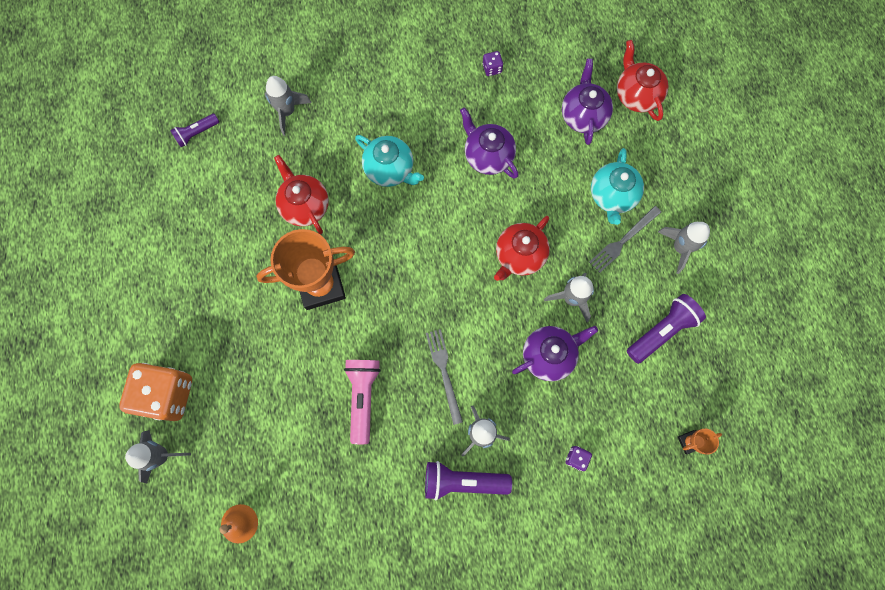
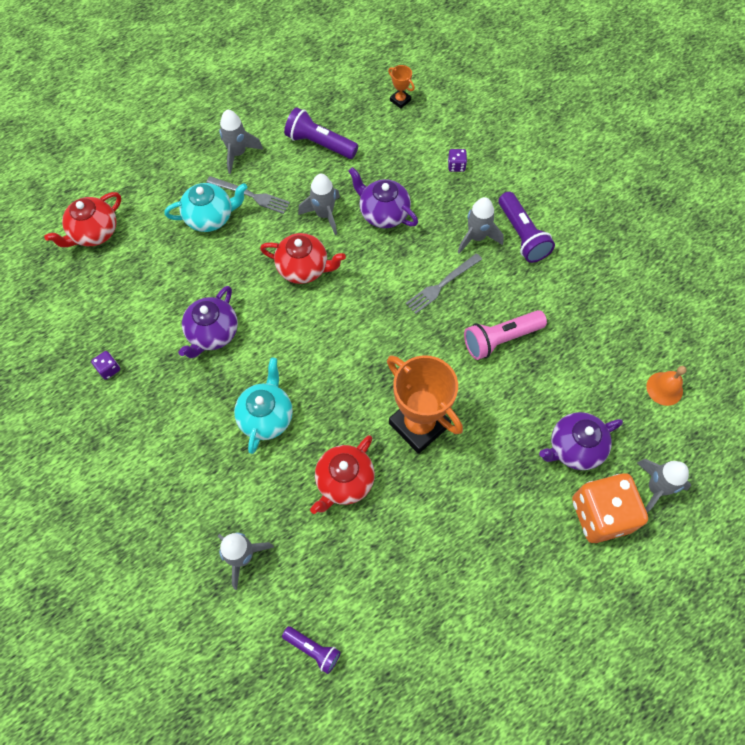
camera: 115 degrees left, 10 degrees down
(583, 115) = (134, 268): purple teapot -> purple teapot (574, 448)

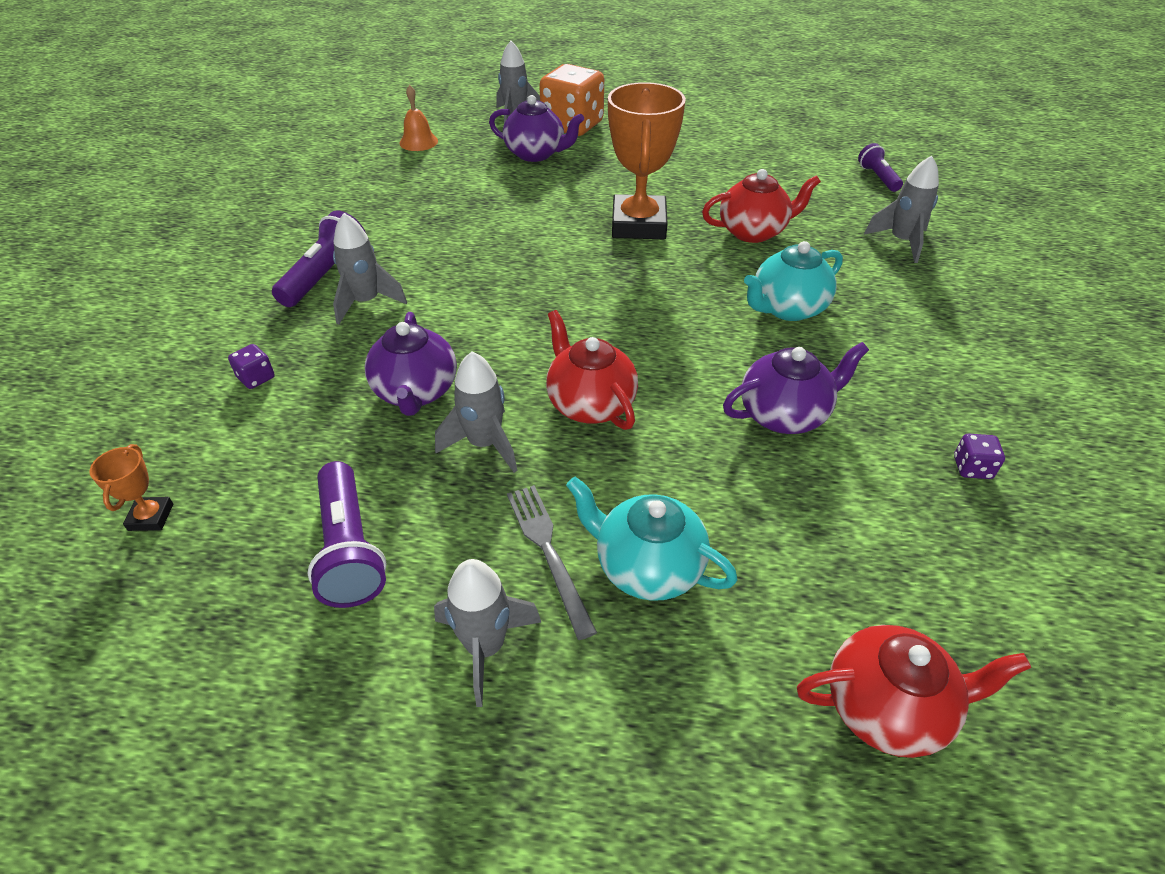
camera: 135 degrees left, 20 degrees down
(442, 285) = (466, 291): grey fork -> none
(500, 339) = (482, 228): pink flashlight -> none

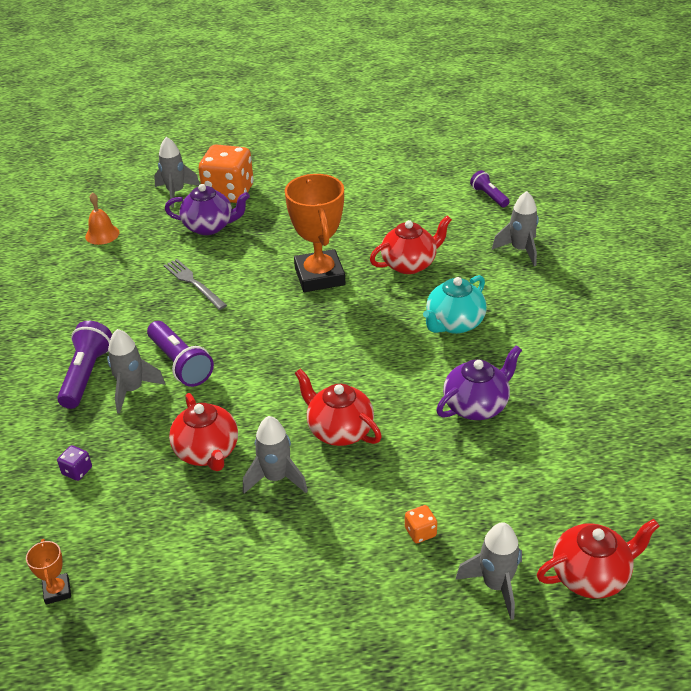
camera: 15 degrees left, 5 degrees down
(350, 549) = (215, 573): purple flashlight -> purple flashlight (180, 364)
(416, 392) = (207, 452): purple teapot -> red teapot
(485, 647) = (336, 609): grey rocket -> grey rocket (495, 585)
(548, 552) = (352, 540): grey fork -> grey fork (193, 283)
(647, 567) = (420, 532): turquoise teapot -> orange dice
(972, 468) = (607, 414): purple dice -> none

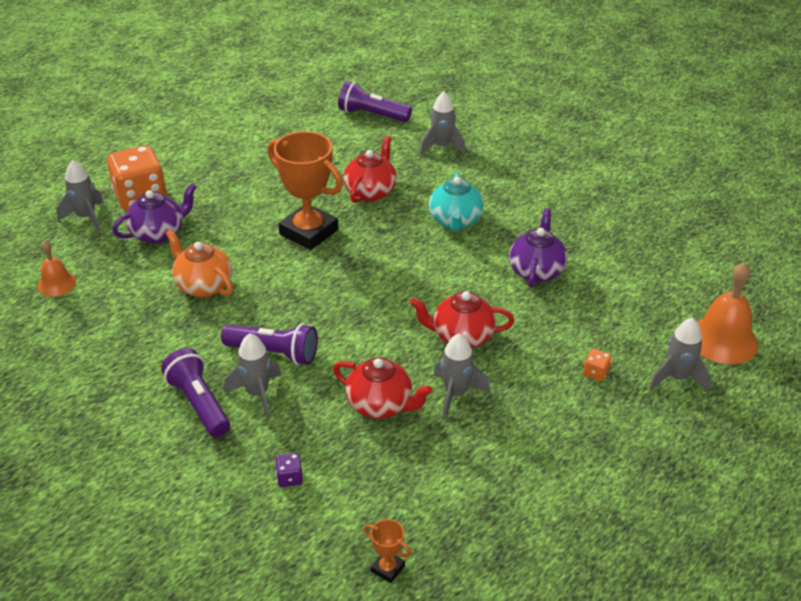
camera: 40 degrees left, 0 degrees up
(193, 283) = (203, 285): grey fork -> orange teapot
(489, 196) = (372, 115): purple flashlight -> purple flashlight, size x1.62
(591, 576) = (723, 340): red teapot -> orange bell

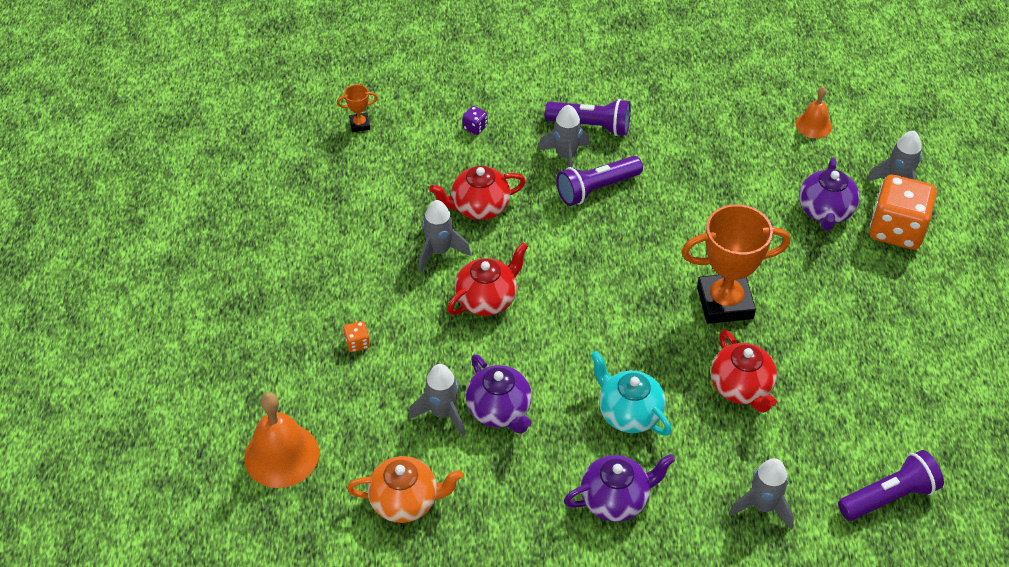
camera: 135 degrees right, 10 degrees up
(203, 285) = (721, 198): orange teapot -> orange teapot (406, 501)
(519, 193) = (616, 499): none -> purple teapot
(677, 378) = (291, 386): grey rocket -> grey rocket (442, 413)

